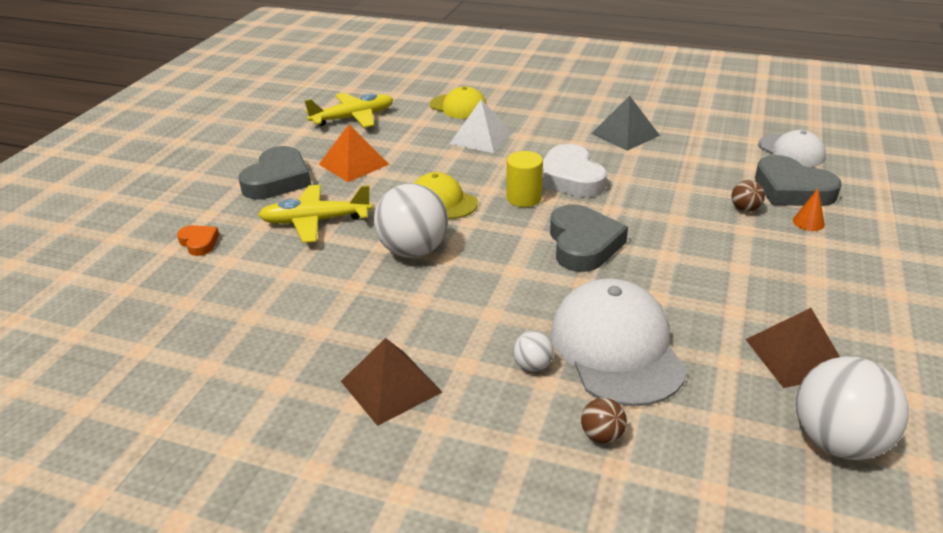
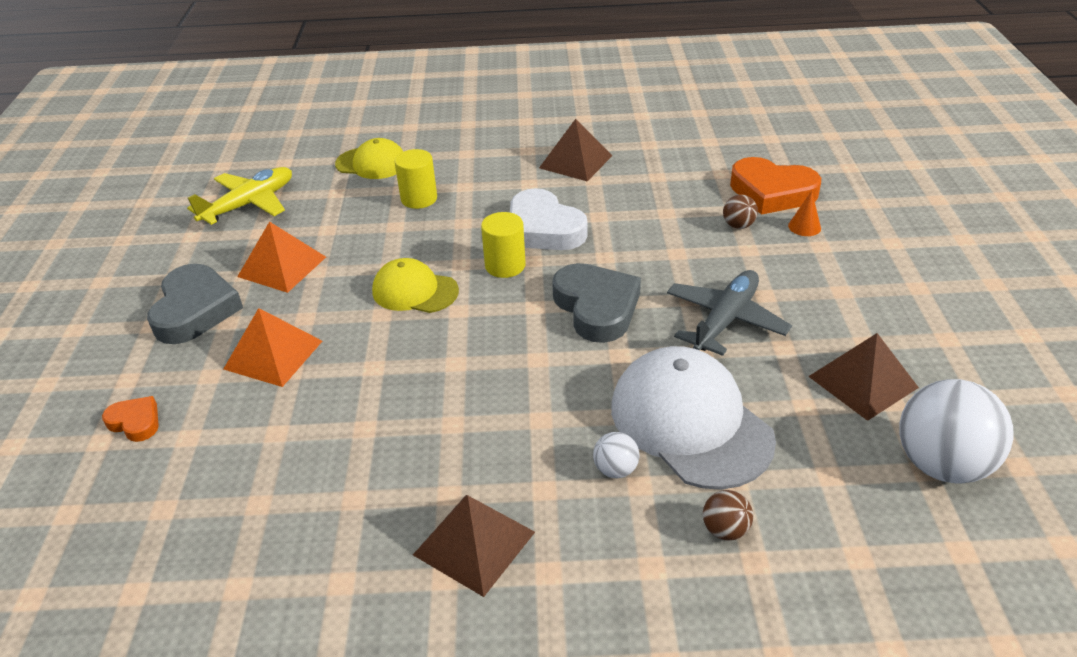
camera: 20 degrees left, 5 degrees up
(315, 221) = (273, 355): yellow plane -> orange pyramid
(413, 251) = (413, 363): white ball -> none
(481, 138) = (419, 199): white pyramid -> yellow cylinder
(625, 134) = (576, 161): grey pyramid -> brown pyramid
(692, 278) = (725, 320): none -> grey plane
(791, 151) = (750, 147): white cap -> none
(792, 189) = (772, 192): grey heart -> orange heart

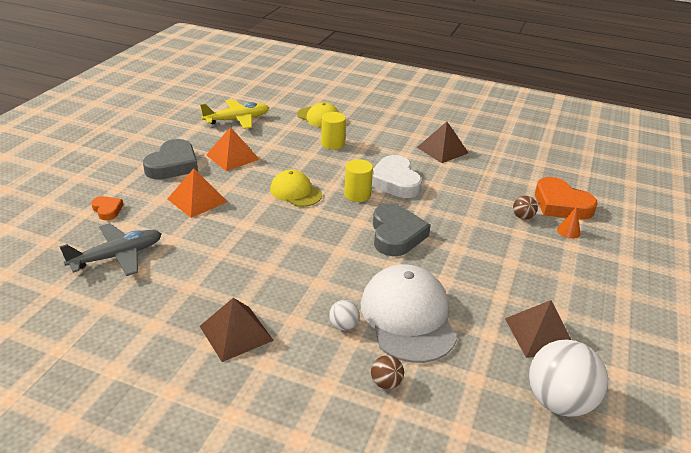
camera: 20 degrees right, 5 degrees down
(725, 320) = (473, 268): grey plane -> grey plane (117, 256)

